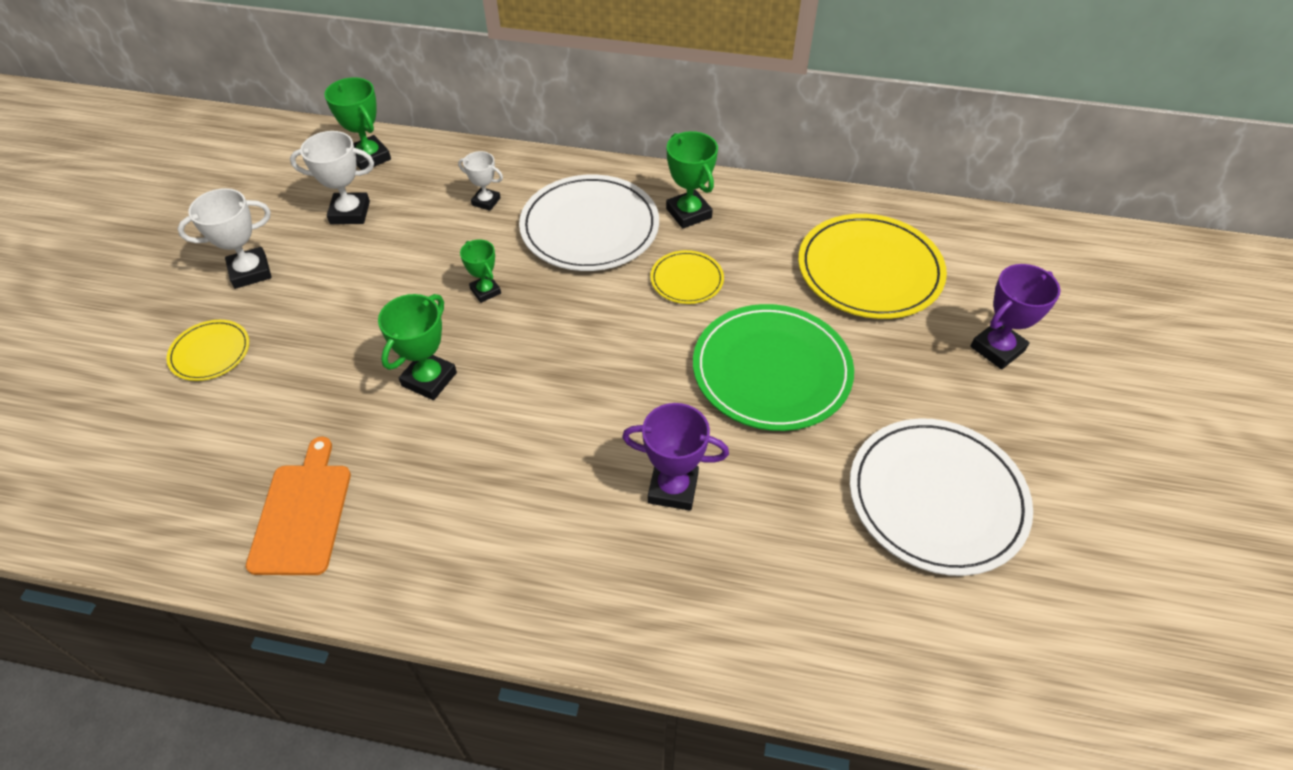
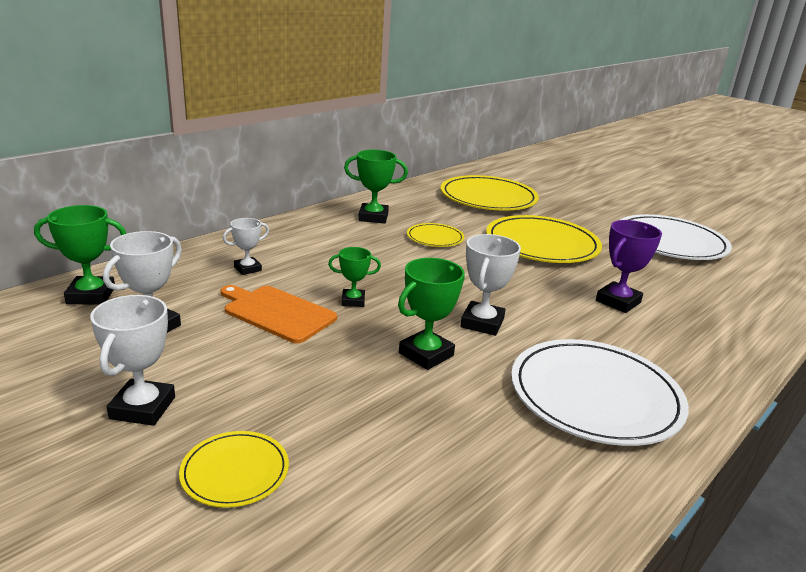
camera: 60 degrees left, 25 degrees down
(302, 513) = (533, 470): orange cutting board -> orange cutting board (277, 313)
(429, 379) = (426, 354): green trophy -> green trophy turned 75 degrees clockwise
(519, 393) = (482, 323): none -> white trophy
(589, 227) = (339, 246): white plate -> white plate (595, 395)
(771, 370) = (542, 244): green plate -> yellow plate
(997, 349) = (577, 196): purple trophy -> none

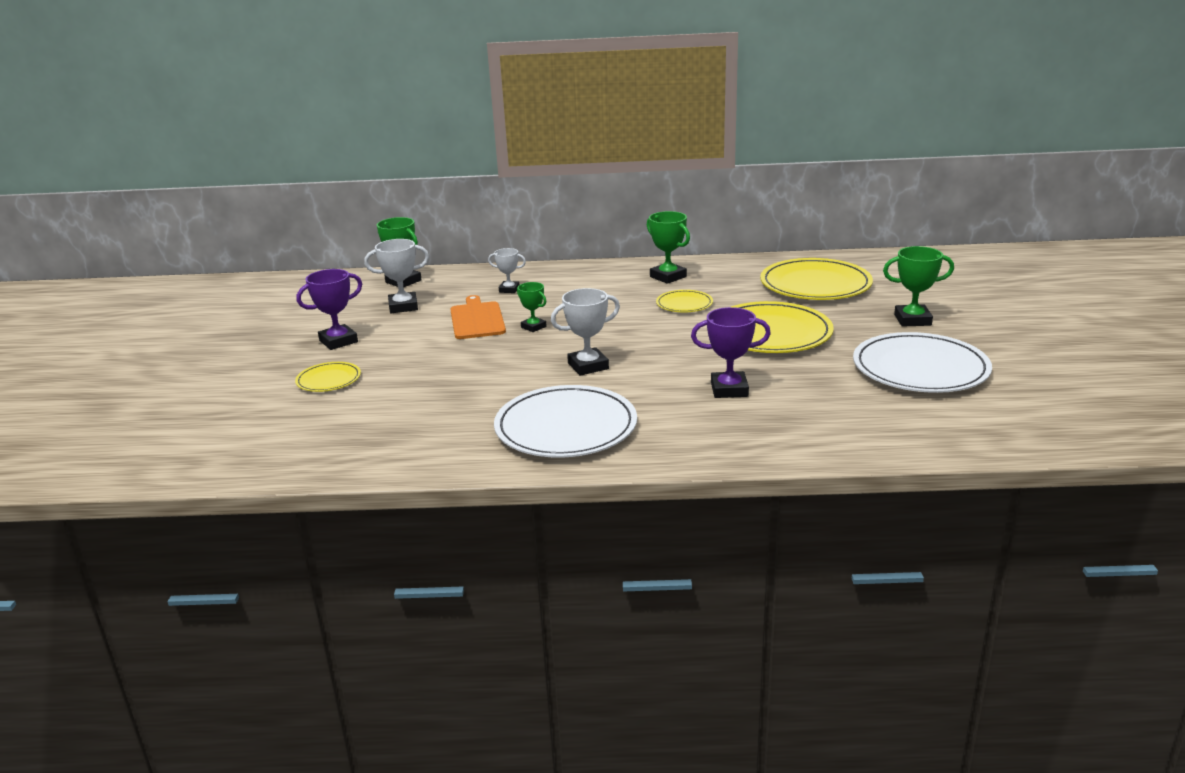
camera: 50 degrees right, 0 degrees up
(143, 408) = (338, 341): white trophy -> purple trophy
(426, 354) = (514, 369): green trophy -> green trophy (912, 320)

